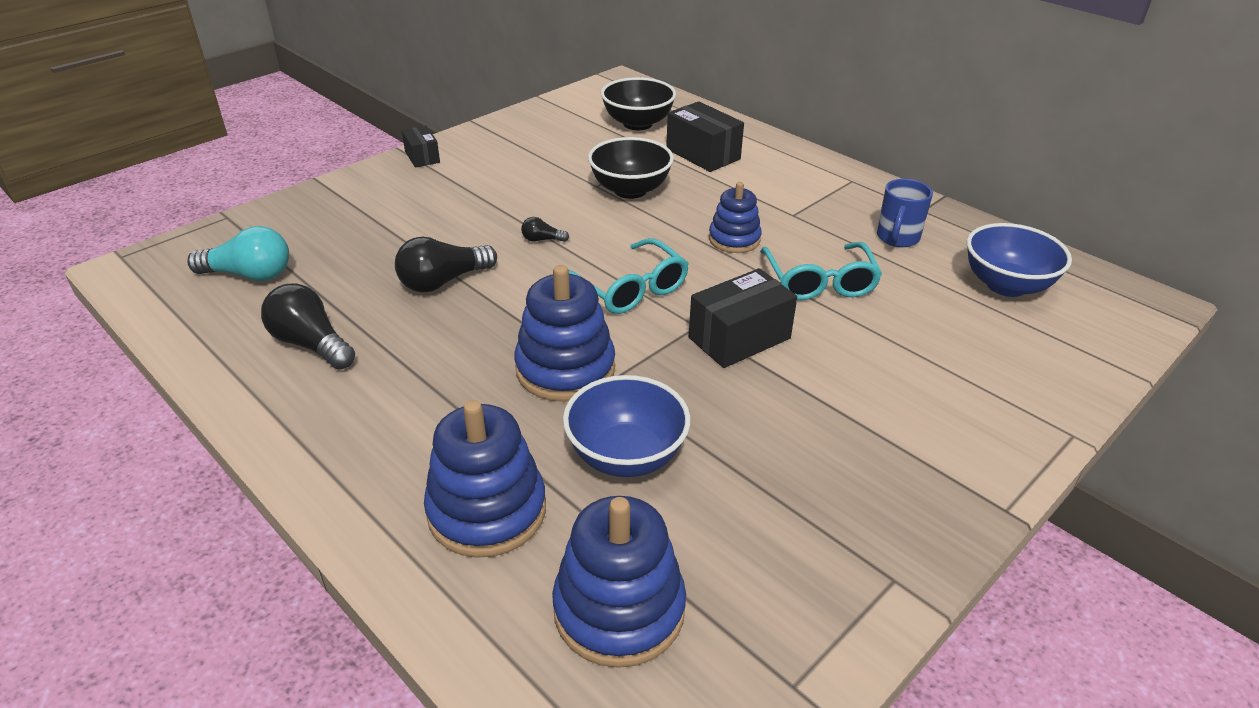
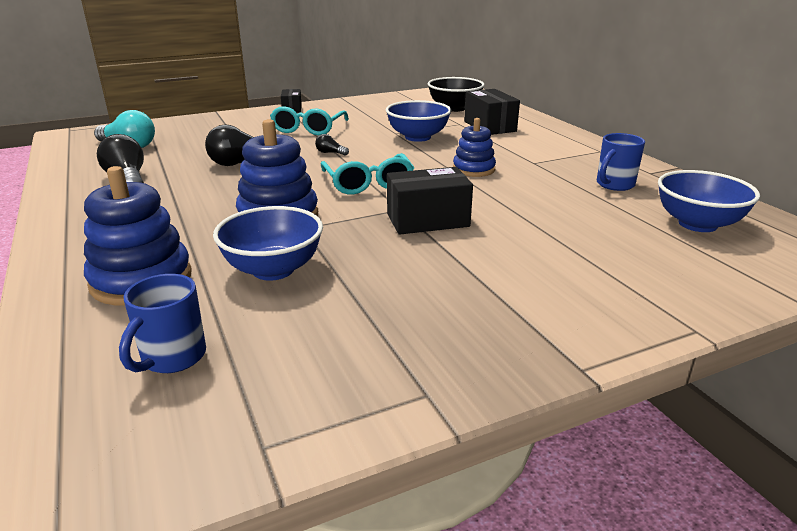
camera: 20 degrees right, 10 degrees down
(619, 609) = (172, 358): blue stacking toy -> blue mug
(630, 190) = (418, 137): black bowl -> blue bowl
(819, 282) = (523, 200): turquoise glasses -> turquoise glasses (308, 129)

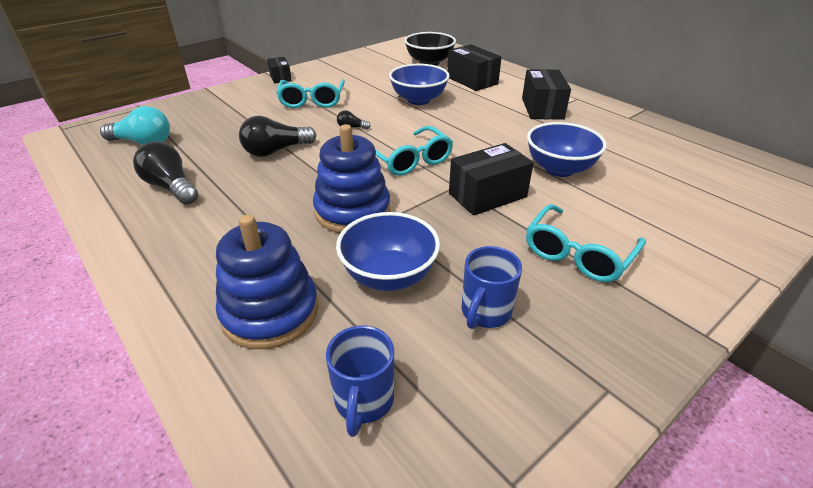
camera: 15 degrees left, 10 degrees up
(474, 169) = (489, 131): blue stacking toy -> none
(488, 280) = (578, 254): none -> turquoise glasses
(551, 156) = (542, 108): none -> black box
(614, 185) = (610, 134): blue mug -> blue mug (485, 312)
(697, 224) = (695, 167): blue bowl -> blue bowl (559, 169)

